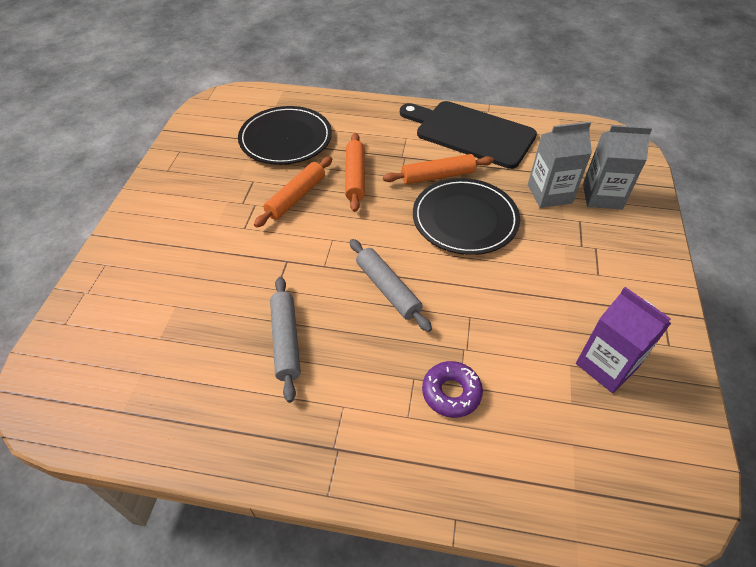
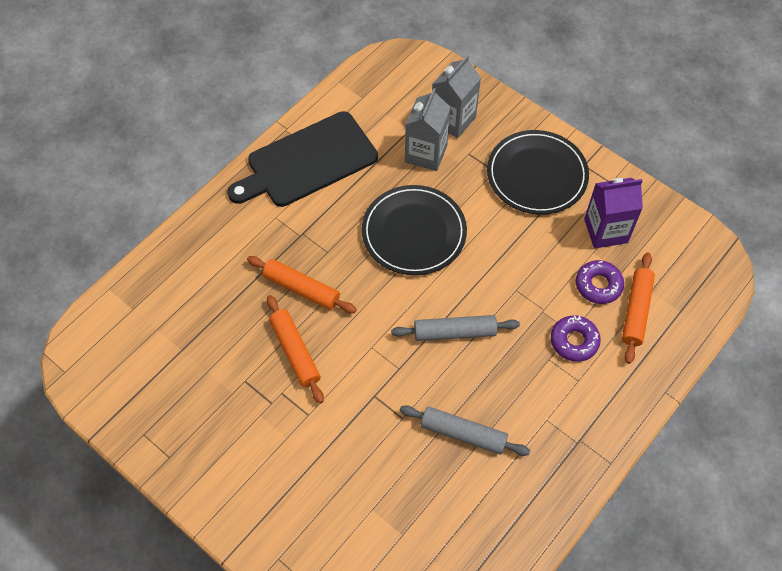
camera: 60 degrees left, 10 degrees up
(285, 139) = (198, 323): black plate -> black plate (537, 175)
(438, 176) = (347, 222): orange rolling pin -> orange rolling pin (636, 311)
(535, 387) = (598, 285): none -> purple donut

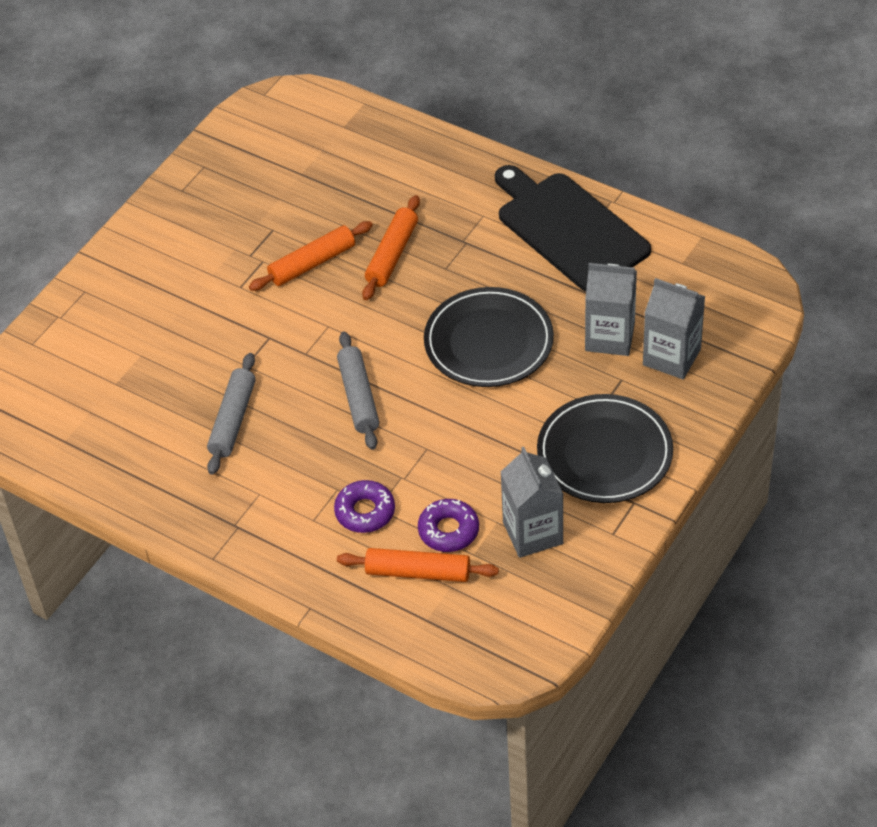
camera: 85 degrees right, 10 degrees down
(605, 231) = (532, 533): purple carton -> grey carton

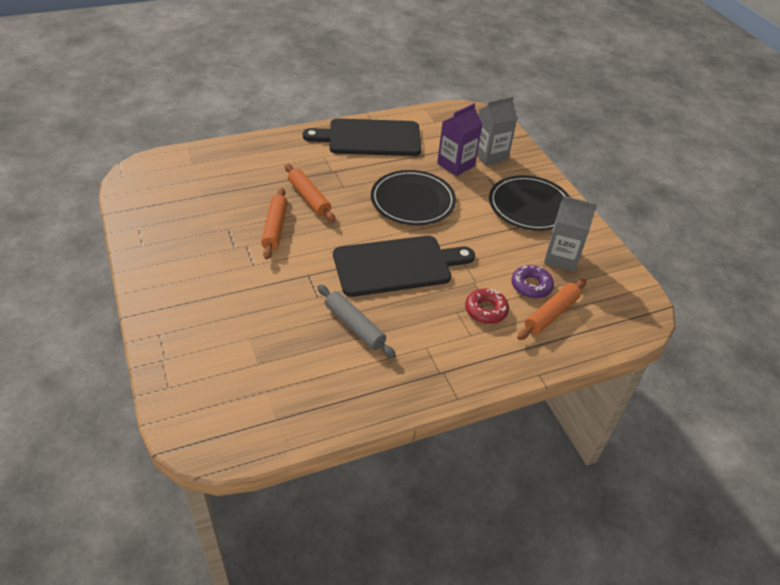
camera: 60 degrees left, 5 degrees down
(359, 397) = (397, 265): grey rolling pin -> black cutting board
(365, 512) = (486, 310): purple donut -> red donut
(610, 337) = (456, 164): grey carton -> purple carton

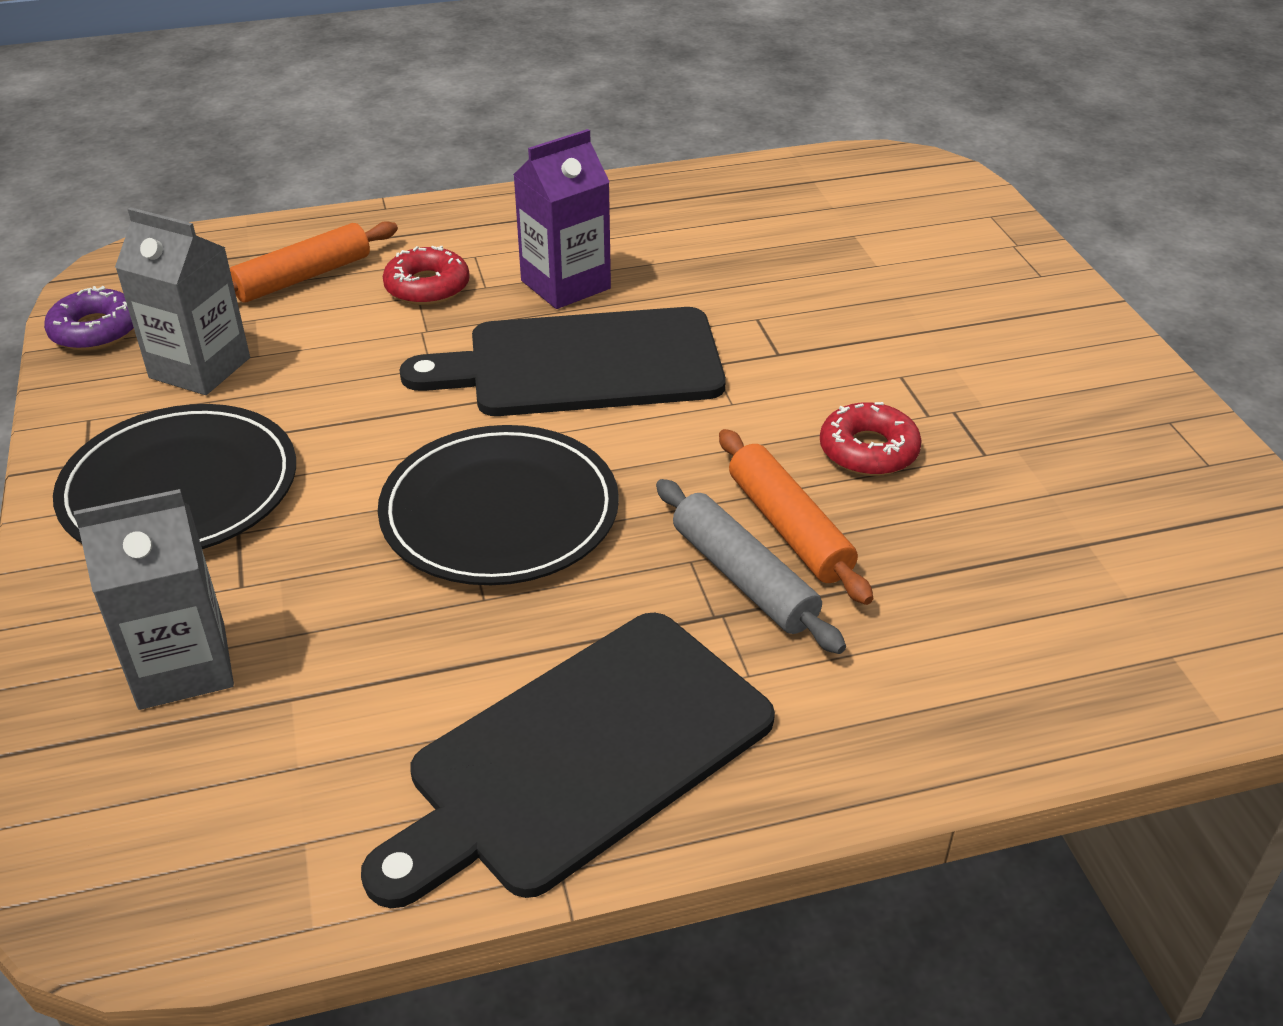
camera: 170 degrees left, 5 degrees down
(275, 228) = (868, 450): orange rolling pin -> red donut
(354, 326) = (686, 273): grey rolling pin -> grey rolling pin (743, 577)
(370, 138) = (581, 755): black cutting board -> black cutting board turned 135 degrees clockwise
(456, 164) = (319, 630): purple carton -> purple carton (565, 285)
(531, 286) = (309, 320): purple donut -> purple donut (95, 330)

